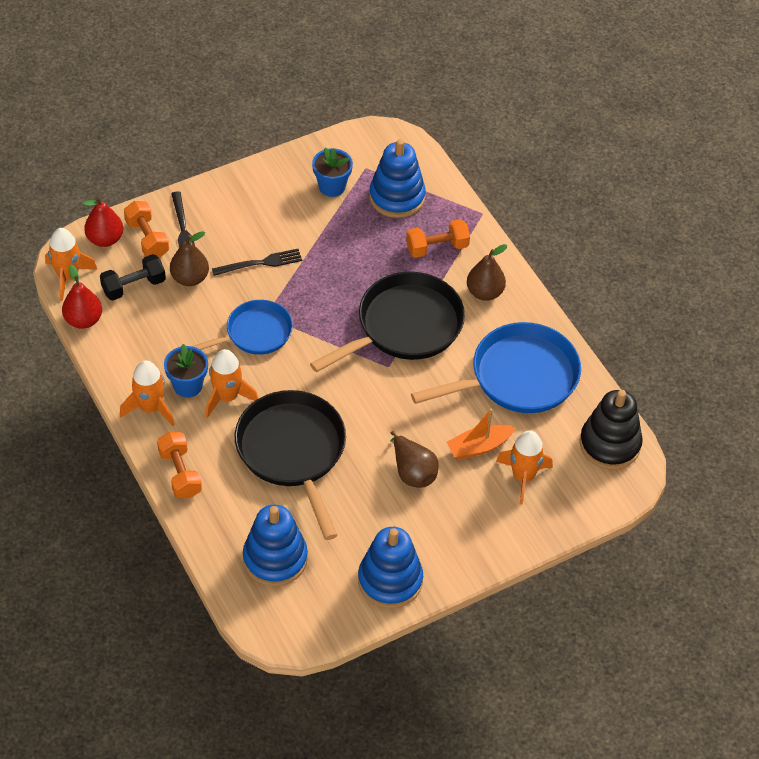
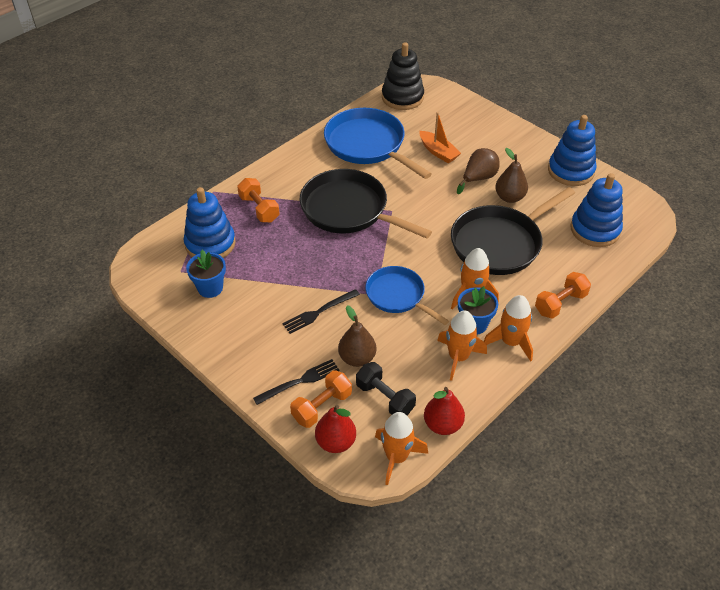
camera: 105 degrees left, 5 degrees down
(261, 263) = (318, 312): black fork -> black fork turned 90 degrees counterclockwise
(484, 292) = (295, 175): brown pear -> brown pear (509, 197)
(523, 477) = (450, 128): orange rocket -> orange rocket (458, 357)

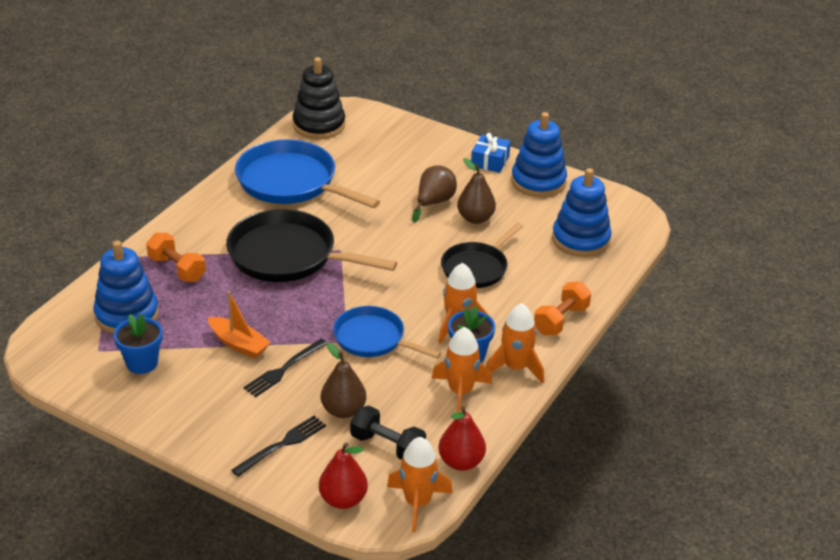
camera: 15 degrees left, 10 degrees down
(322, 407) = (316, 466): orange dumbbell -> none
(438, 152) = (378, 180): orange boat -> orange boat (238, 344)
(499, 243) = (476, 268): black pan -> black pan, size x0.62
(534, 147) = (490, 161): none -> blue gift

